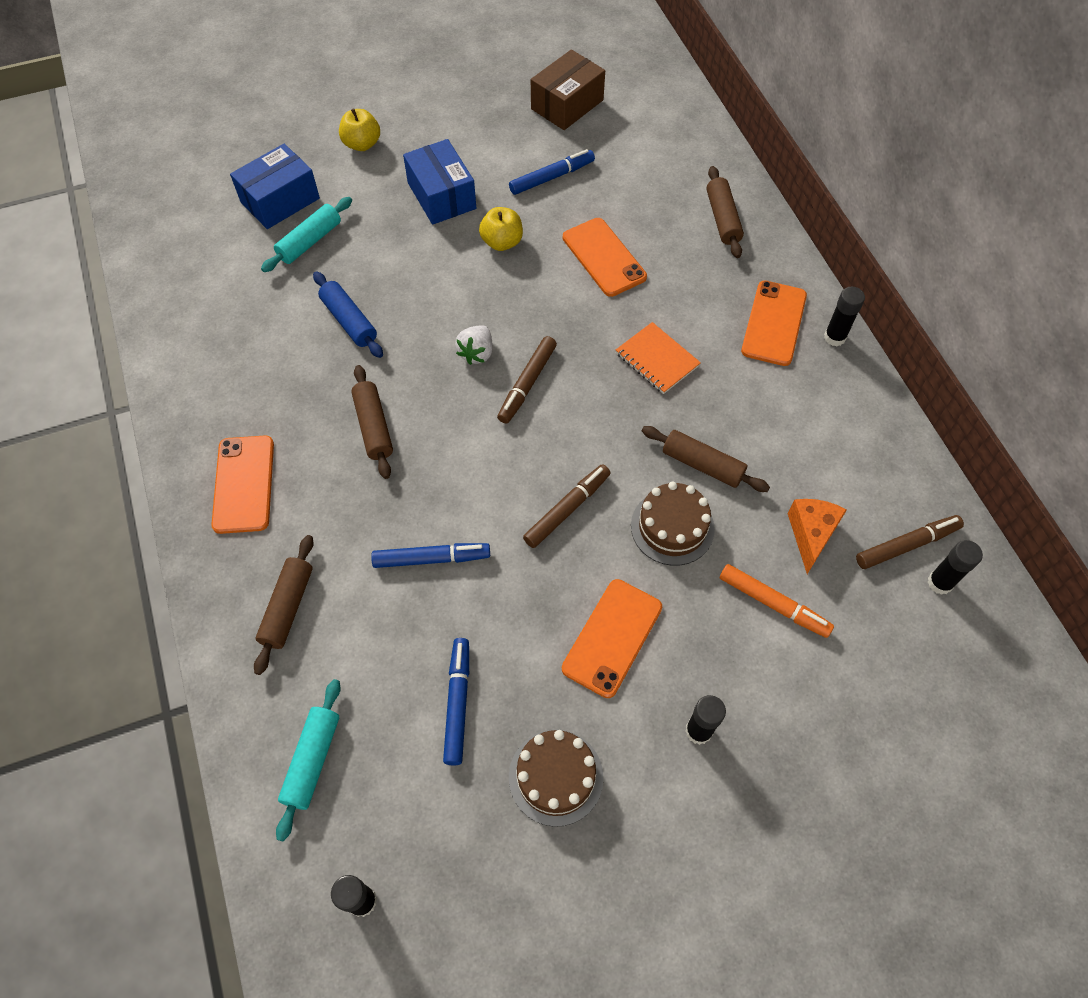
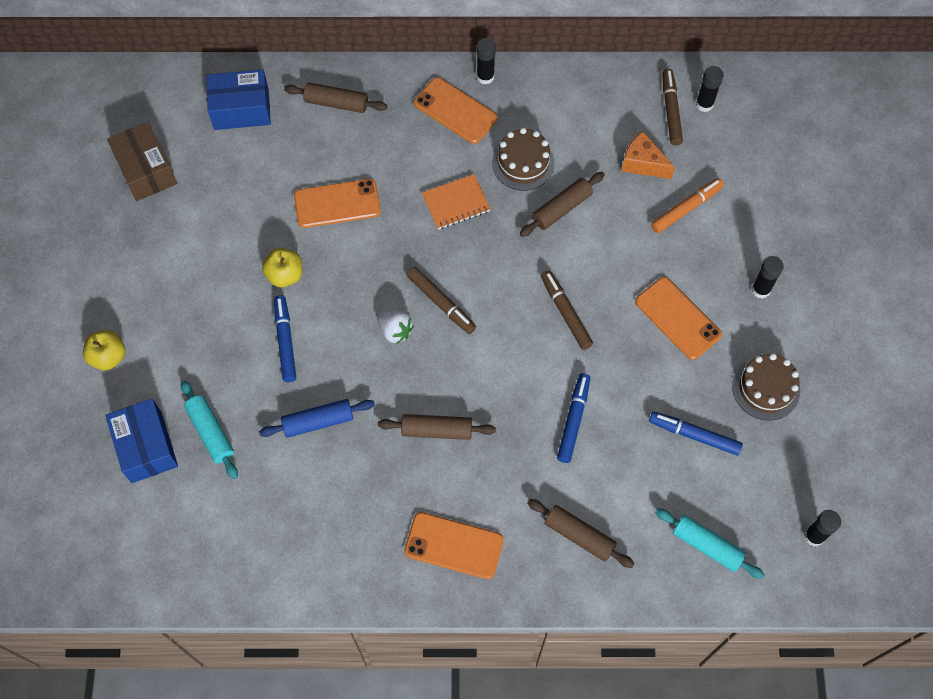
camera: 70 degrees left, 5 degrees up
(441, 196) = (208, 307): blue box -> blue box (241, 109)
(552, 177) = (229, 212): blue marker -> blue marker (285, 341)
(672, 527) = (605, 248): brown cake -> brown cake (523, 163)

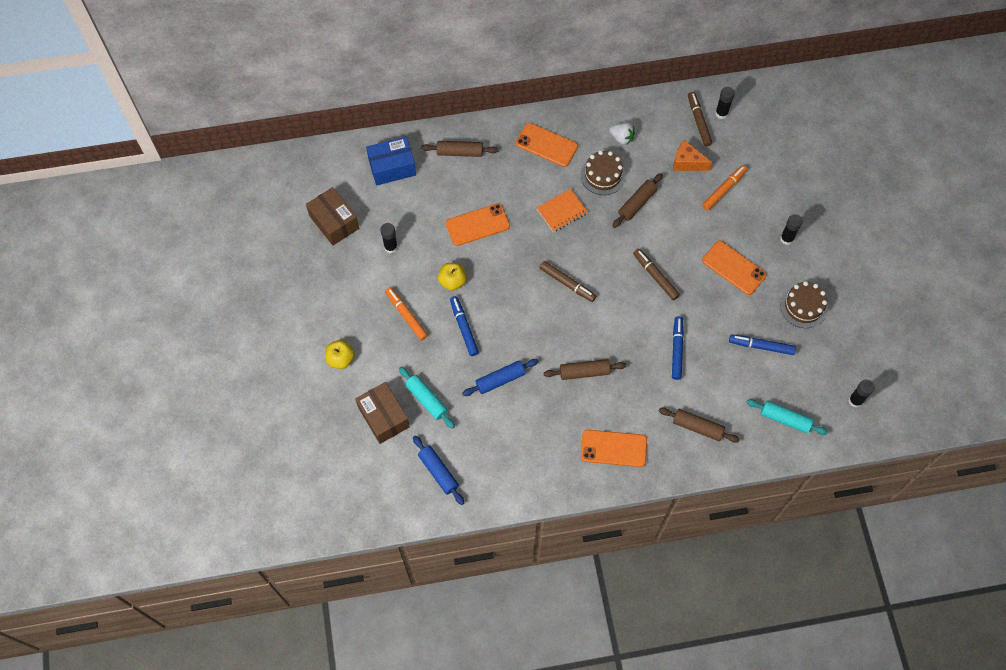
camera: 10 degrees left, 0 degrees up
(146, 447) = (383, 417): blue box -> brown box
(202, 537) = (438, 472): none -> blue rolling pin
(211, 311) = (406, 315): none -> orange marker
(395, 331) = (539, 308): white strawberry -> white strawberry (621, 138)
(485, 77) = (562, 117): black glue stick -> black glue stick (391, 247)

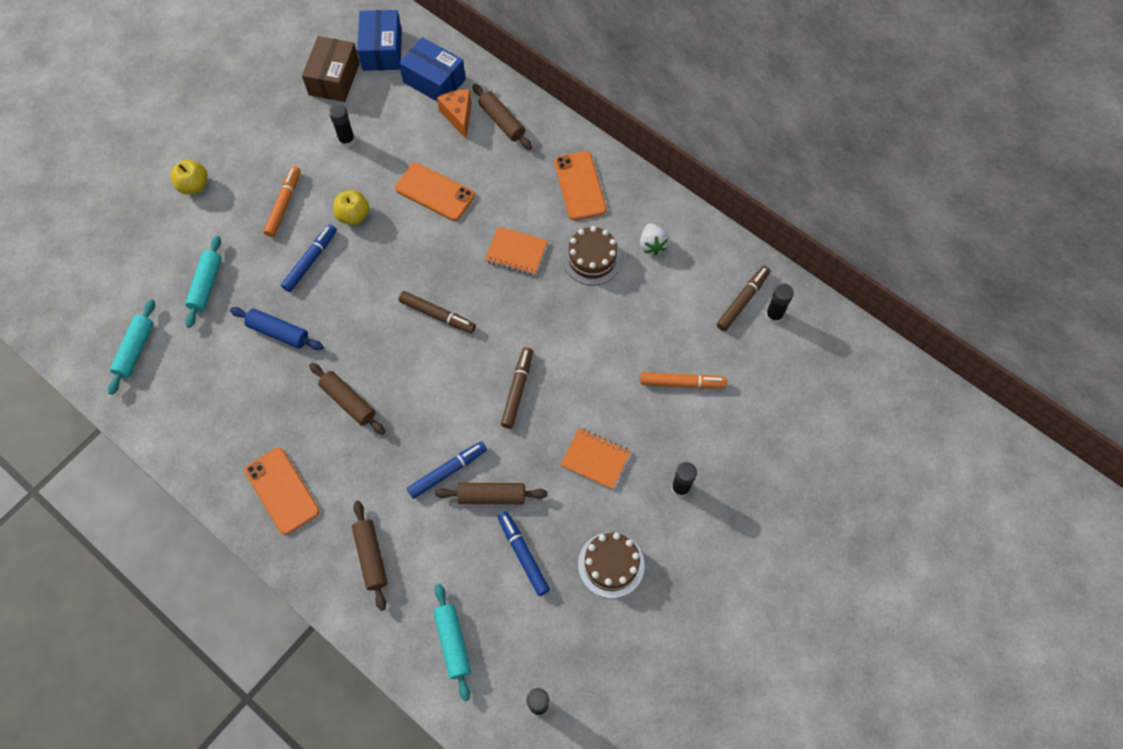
camera: 50 degrees right, 0 degrees up
(338, 180) = (382, 50): none -> blue box
(383, 417) = (159, 263): brown box -> none
(438, 472) = (135, 350): blue rolling pin -> turquoise rolling pin
(567, 283) = (437, 315): brown marker -> brown marker turned 60 degrees counterclockwise
(637, 203) = (588, 312): brown rolling pin -> brown rolling pin (492, 496)
(687, 162) = (681, 325): orange cheese -> orange cheese (458, 116)
(733, 268) = (595, 459): orange phone -> orange notebook

